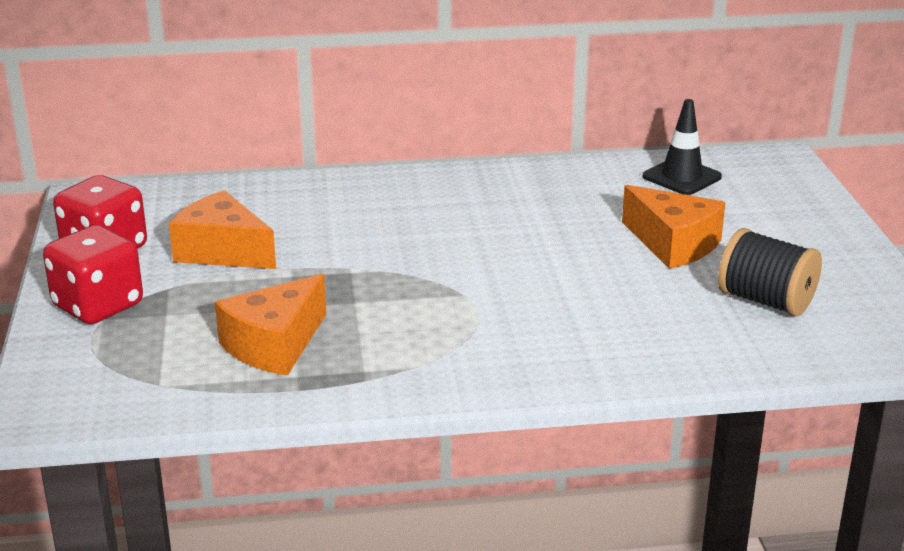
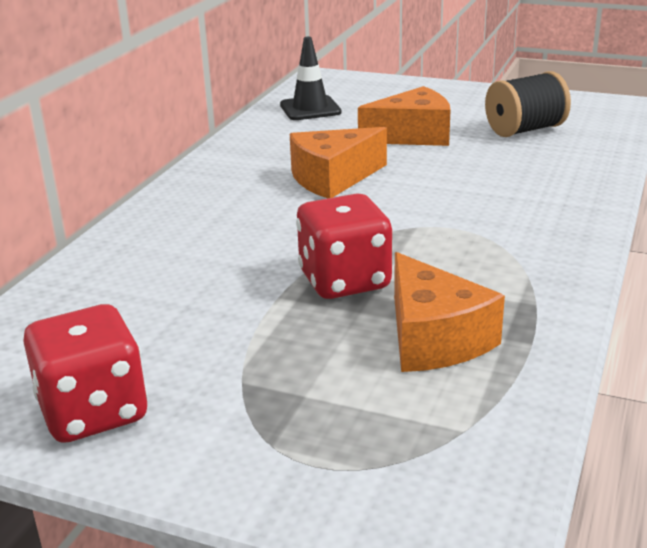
camera: 60 degrees left, 0 degrees up
(98, 306) = (236, 443): red dice -> red dice (344, 281)
(222, 251) = (196, 329): orange cheese -> orange cheese (333, 178)

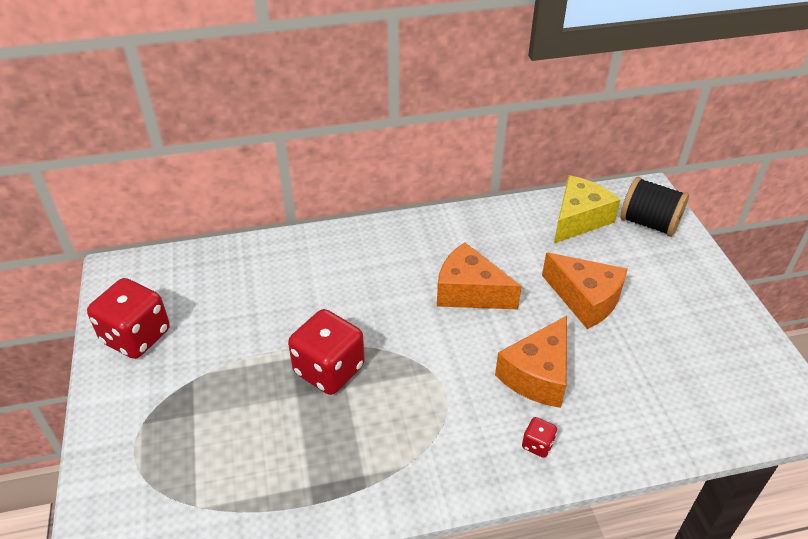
camera: 55 degrees right, 15 degrees up
(310, 109) = (578, 219): black traffic cone -> yellow cheese
(434, 338) = (287, 447): orange cheese -> orange cheese (538, 375)
(525, 130) = (667, 363): black spool -> black spool (649, 223)
(562, 204) = (537, 445): none -> red dice

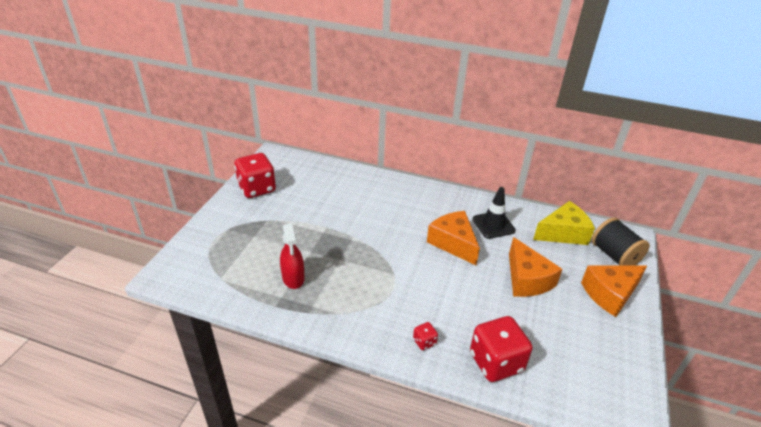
camera: 30 degrees right, 5 degrees down
(304, 448) = (293, 278): none -> red spray bottle
(329, 369) = (338, 247): red dice -> red dice (496, 362)
(496, 244) = (493, 225): none -> black traffic cone
(538, 375) = (457, 306): orange cheese -> orange cheese (610, 294)

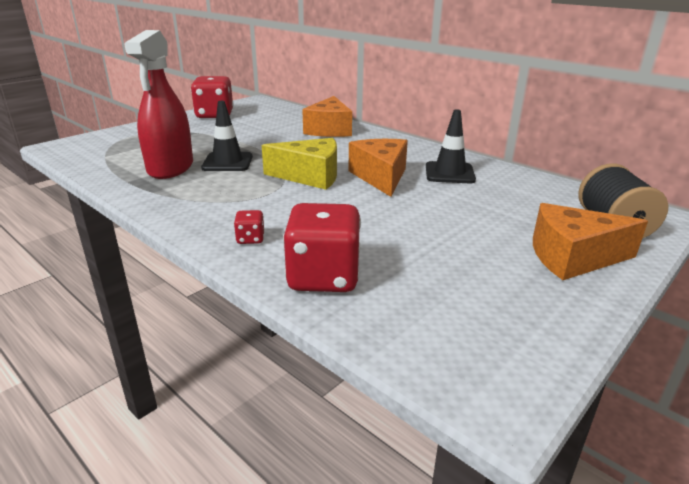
camera: 25 degrees right, 10 degrees down
(293, 278) = (170, 168): red spray bottle -> red spray bottle, size x1.57
(331, 257) = (227, 162): none -> black traffic cone
(527, 279) = (450, 220): orange cheese -> orange cheese (329, 130)
(563, 233) = (545, 194): yellow cheese -> yellow cheese (310, 176)

